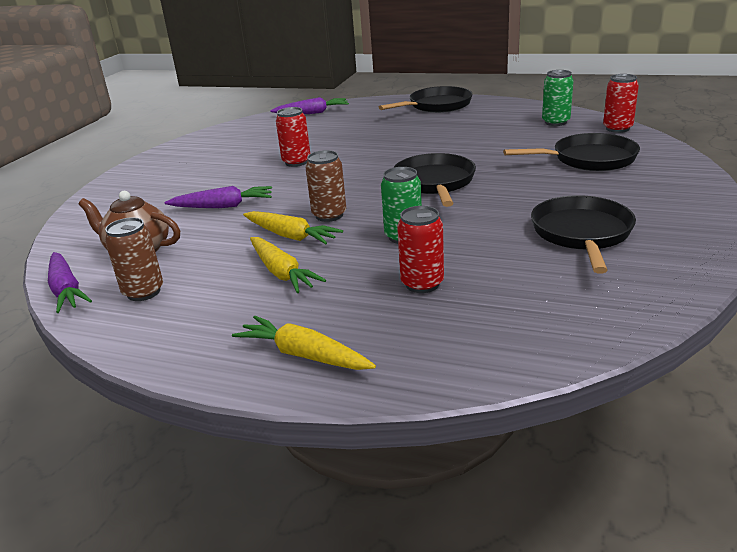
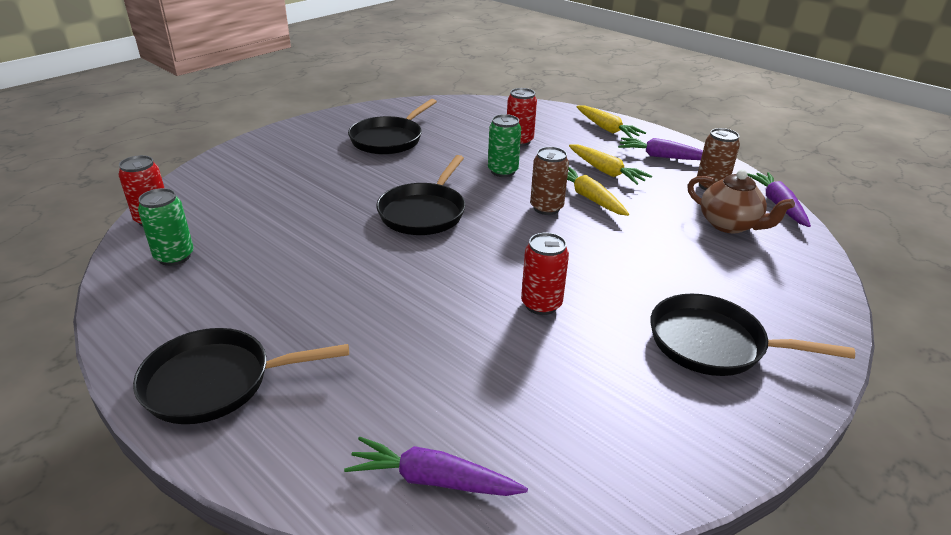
camera: 160 degrees left, 5 degrees up
(223, 206) = (648, 254): purple carrot -> purple carrot (662, 157)
(282, 273) = (606, 171): yellow carrot -> yellow carrot turned 150 degrees clockwise
(589, 159) = (263, 191): black pan -> black pan (713, 344)

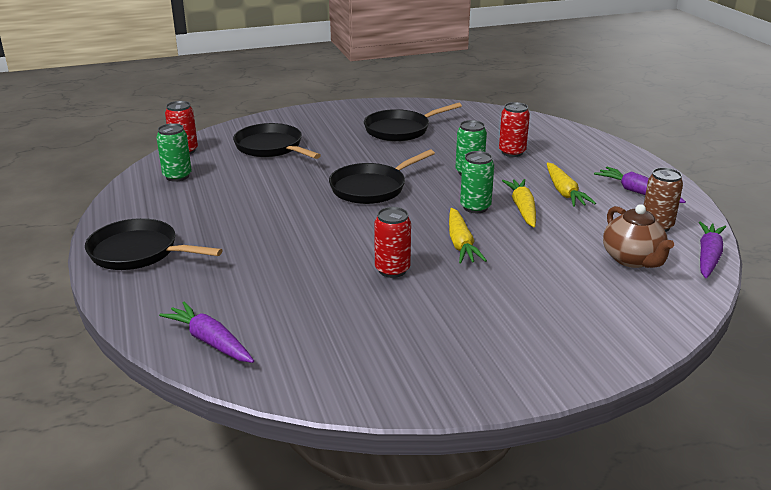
camera: 30 degrees right, 5 degrees down
(546, 208) = (475, 207): brown can -> green can
(607, 129) = (610, 158): yellow carrot -> yellow carrot (461, 244)
(713, 344) = (500, 334): black pan -> black pan (271, 147)

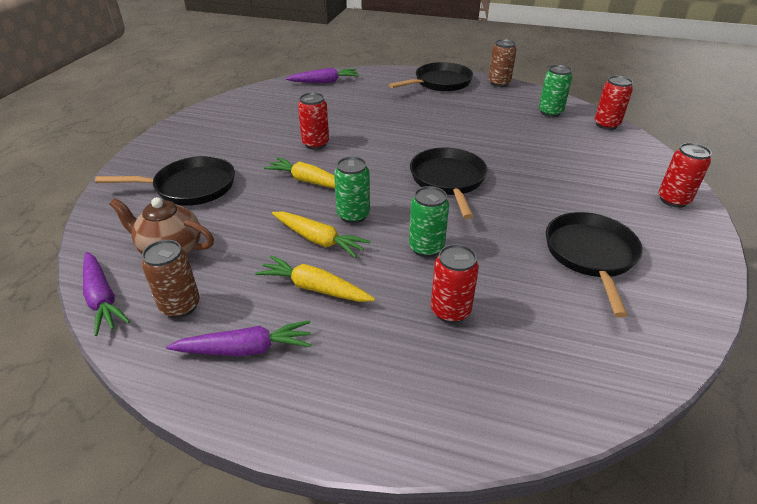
camera: 125 degrees right, 10 degrees up
(110, 217) = (499, 83): none -> brown can
(271, 147) = (587, 162): black pan -> black pan (190, 187)
(298, 118) = (673, 200): none -> red can

